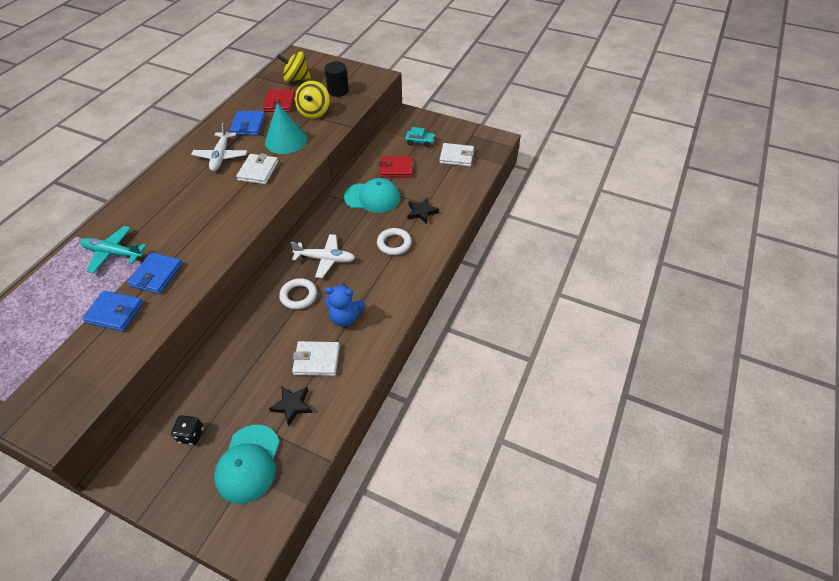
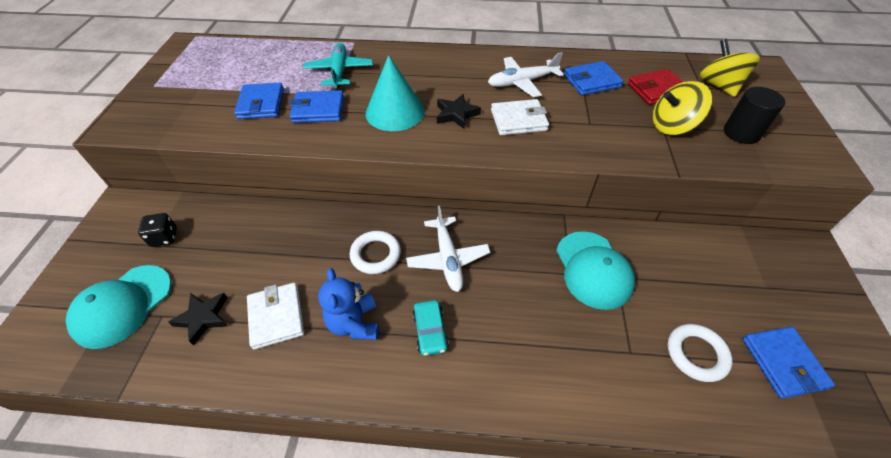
camera: 70 degrees right, 0 degrees up
(248, 463) = (123, 305): turquoise cap -> turquoise cap turned 45 degrees counterclockwise
(286, 140) = (592, 122): turquoise cone -> turquoise cone (395, 112)
(394, 243) = (518, 335): white ring -> white ring (696, 354)
(396, 169) = (676, 278): red wallet -> none
(420, 141) = (766, 288): turquoise car -> turquoise car (430, 331)
(421, 212) = (607, 352): black star -> black star (456, 114)
(456, 157) = (783, 363): white wallet -> blue wallet

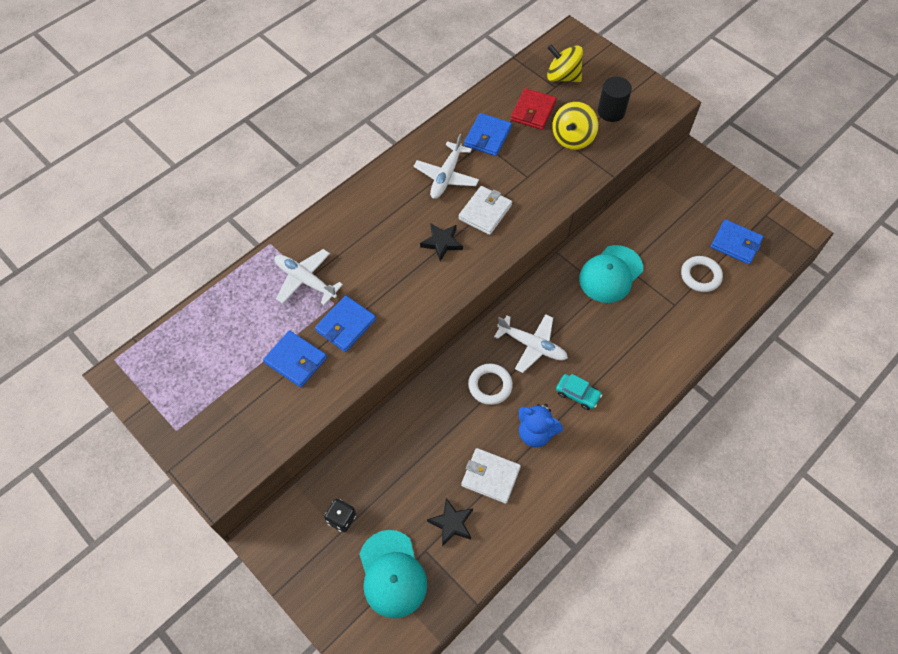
camera: 50 degrees left, 10 degrees up
(339, 71) = (305, 280): turquoise plane -> white plane
(395, 112) = (400, 278): turquoise cone -> none
(593, 269) = (610, 274): turquoise cap -> turquoise cap turned 105 degrees clockwise

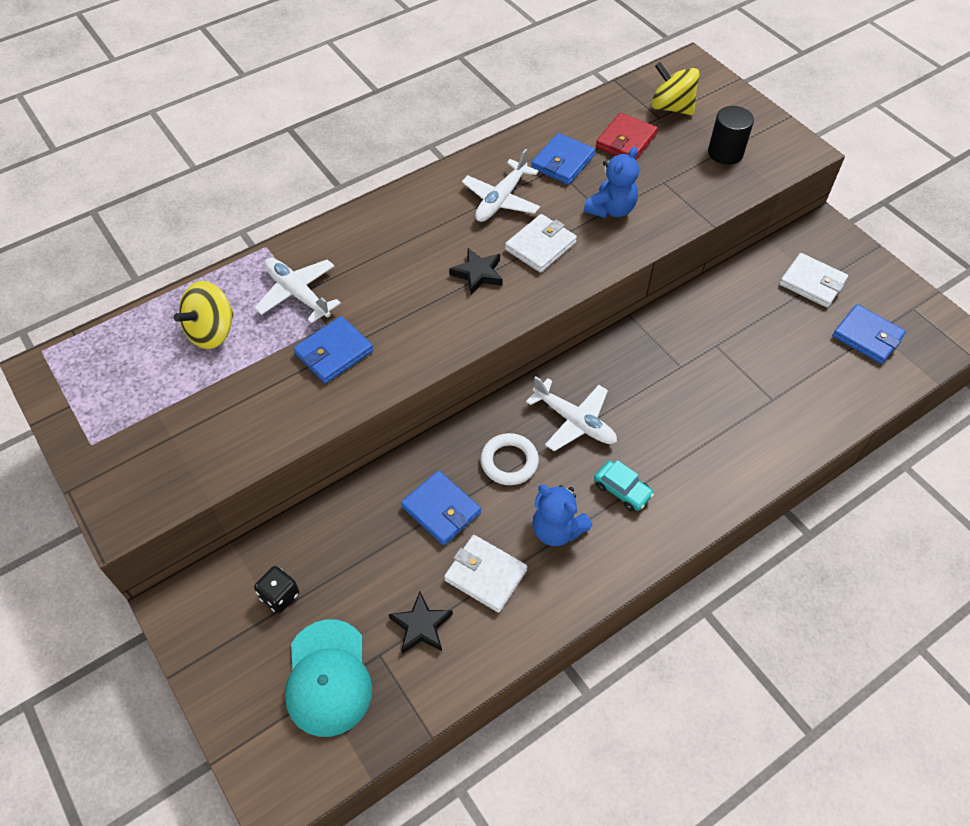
camera: 10 degrees right, 5 degrees down
(296, 360) = (261, 384): blue wallet -> blue wallet (441, 510)
(533, 173) = (611, 209): none -> blue teddy bear
(572, 138) = (670, 176): yellow spinning top -> yellow spinning top (212, 332)
(610, 274) = (694, 350): turquoise cap -> none
(689, 205) = (812, 283): none -> white wallet
(700, 276) = (813, 369): white ring -> none

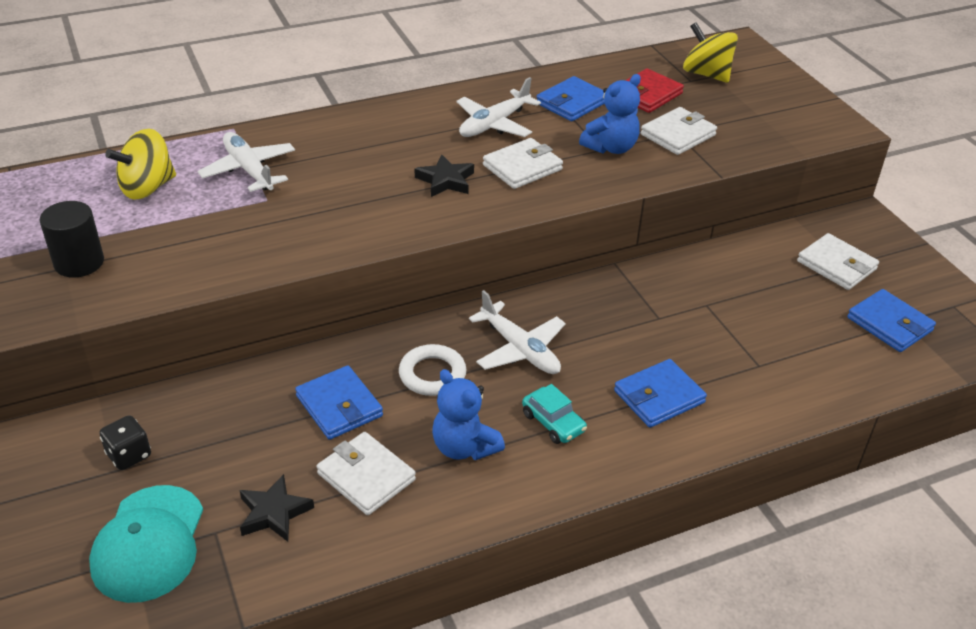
camera: 10 degrees right, 15 degrees down
(334, 352) = (265, 223): blue wallet -> blue wallet (659, 397)
(665, 184) = (678, 135): none -> white wallet
(725, 153) = (754, 118): black cylinder -> black cylinder (79, 263)

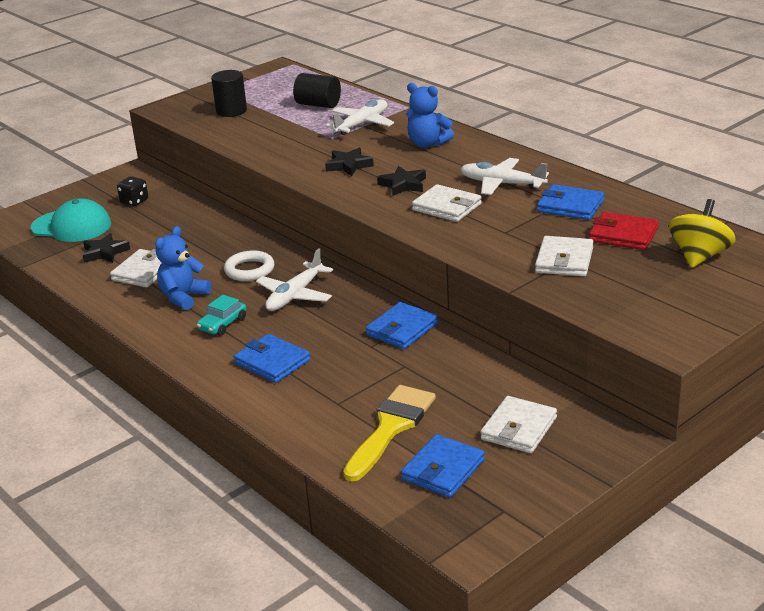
camera: 75 degrees right, 10 degrees down
(147, 188) = (318, 105): yellow spinning top -> black cylinder
(149, 543) = (71, 226): turquoise cap -> turquoise cap turned 150 degrees counterclockwise
(339, 406) = (202, 247): blue wallet -> blue wallet (402, 329)
(360, 204) = (349, 165): none -> black star
(611, 148) = (511, 235): blue teddy bear -> blue teddy bear (427, 144)
(678, 135) = (564, 260): white wallet -> white wallet turned 75 degrees clockwise
(813, 339) = (391, 427): none -> yellow brush

